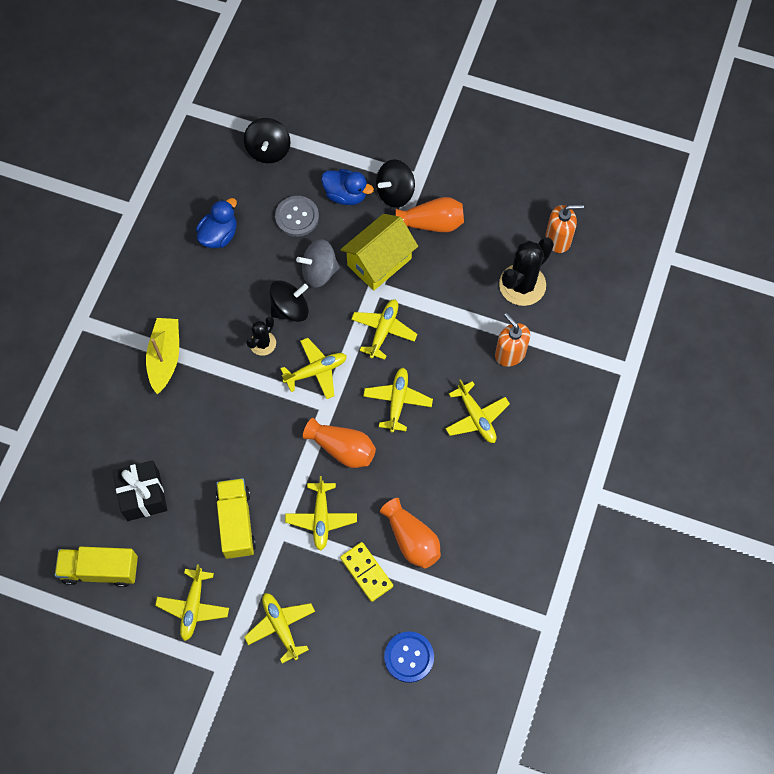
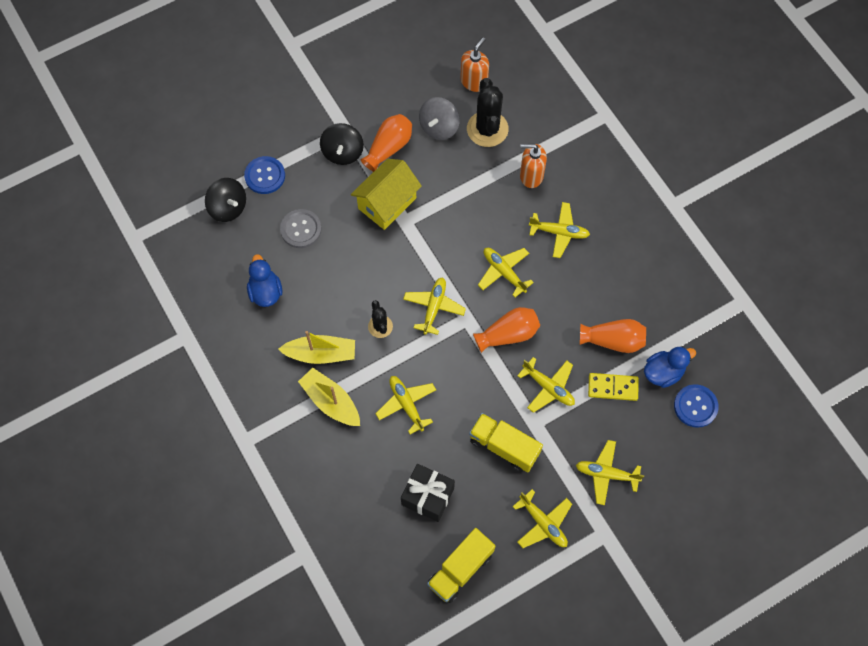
camera: 50 degrees left, 0 degrees up
(200, 318) = (321, 354): none -> yellow boat
(290, 309) = (370, 288): black spinning top -> none
(319, 272) = (358, 247): grey spinning top -> grey spinning top (439, 127)
(320, 153) = (265, 176): none -> blue button
(346, 195) = (314, 184): blue duck -> blue duck (663, 372)
(379, 262) = (387, 203): yellow house -> yellow house turned 45 degrees clockwise
(383, 331) = (442, 240): yellow plane -> yellow plane (406, 404)

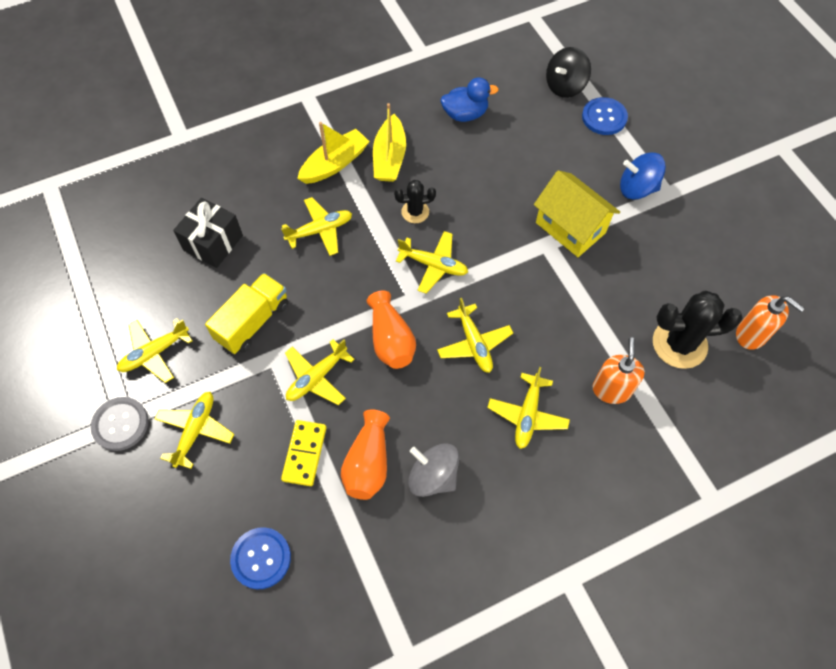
camera: 95 degrees right, 5 degrees down
(301, 229) = (538, 146): grey button -> grey button (120, 424)
(342, 152) = (637, 188): black spinning top -> blue spinning top
(389, 147) = (646, 234): orange vase -> none
(439, 127) = (678, 289): grey spinning top -> grey spinning top (433, 476)
(460, 569) = (127, 267): yellow truck -> none
(504, 272) = (474, 343): yellow plane -> yellow plane turned 105 degrees clockwise
(663, 372) = (315, 522): blue duck -> none

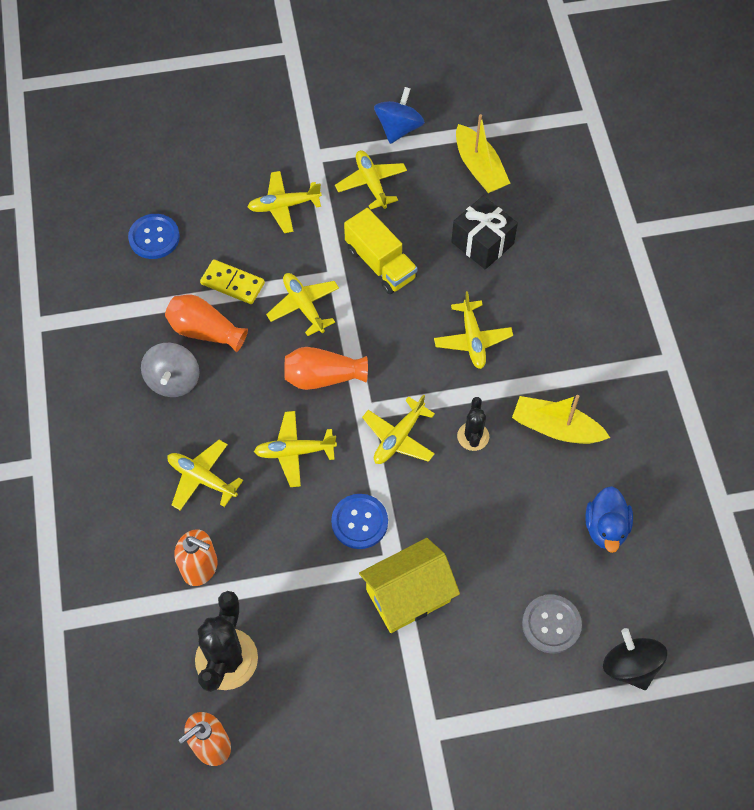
camera: 105 degrees right, 0 degrees up
(120, 424) = (309, 153): grey button -> grey button (551, 624)
(196, 431) = (284, 206): yellow plane -> yellow plane turned 135 degrees clockwise
(335, 164) = (559, 370): yellow boat -> yellow boat (479, 168)
(433, 476) = (173, 380): grey spinning top -> grey spinning top turned 135 degrees clockwise
(604, 117) = (566, 698): blue button -> blue button (359, 522)
(637, 188) = (444, 696): blue spinning top -> blue spinning top (398, 128)

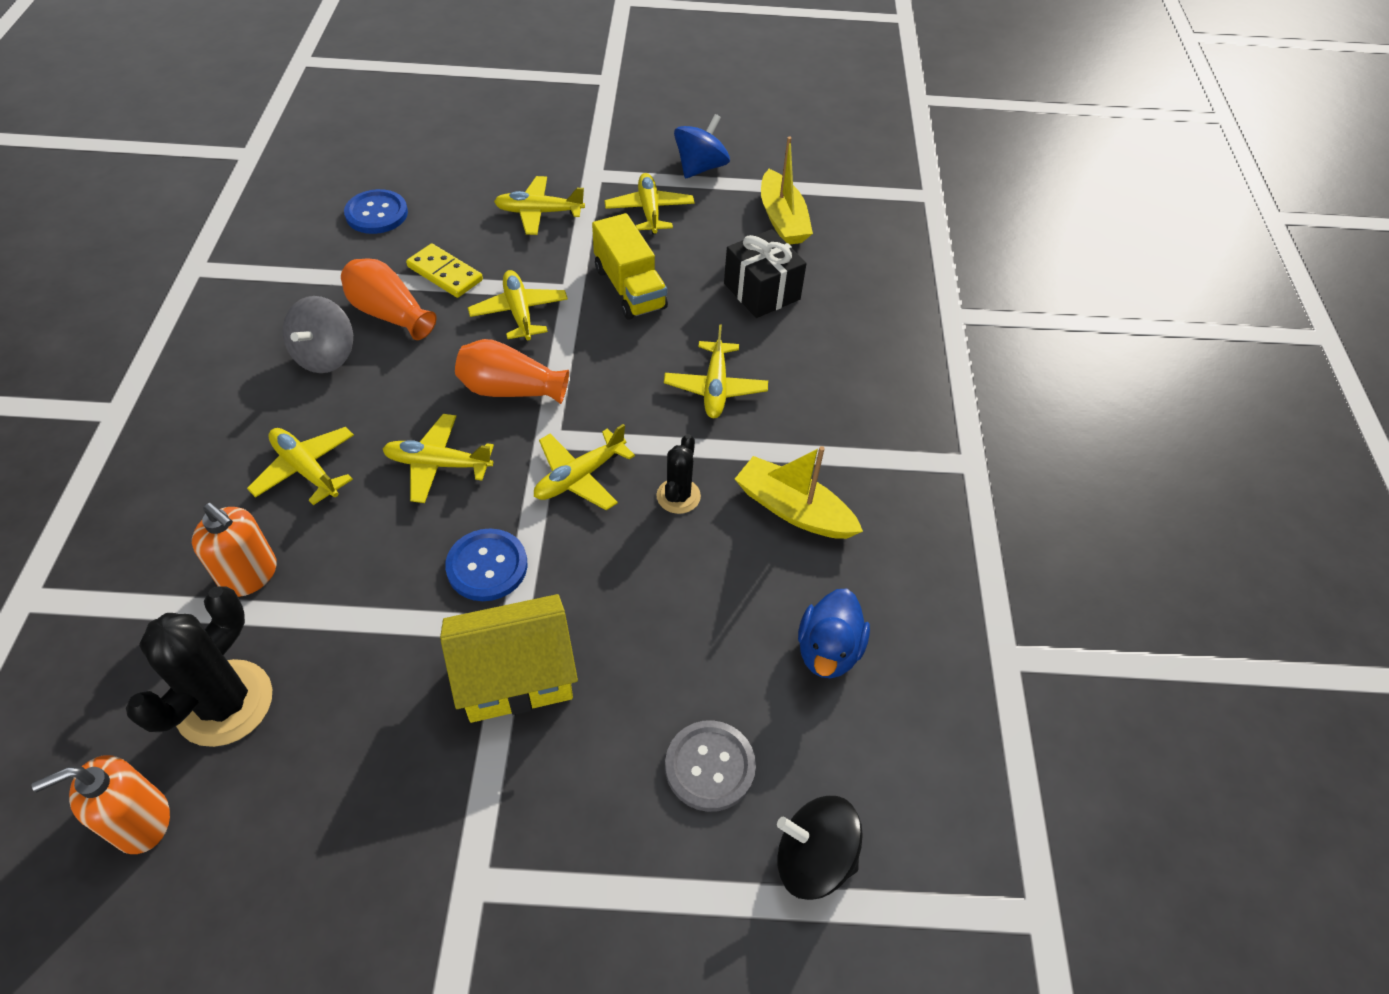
camera: 10 degrees right, 10 degrees down
(630, 666) = (813, 858): black spinning top -> black spinning top turned 60 degrees counterclockwise

